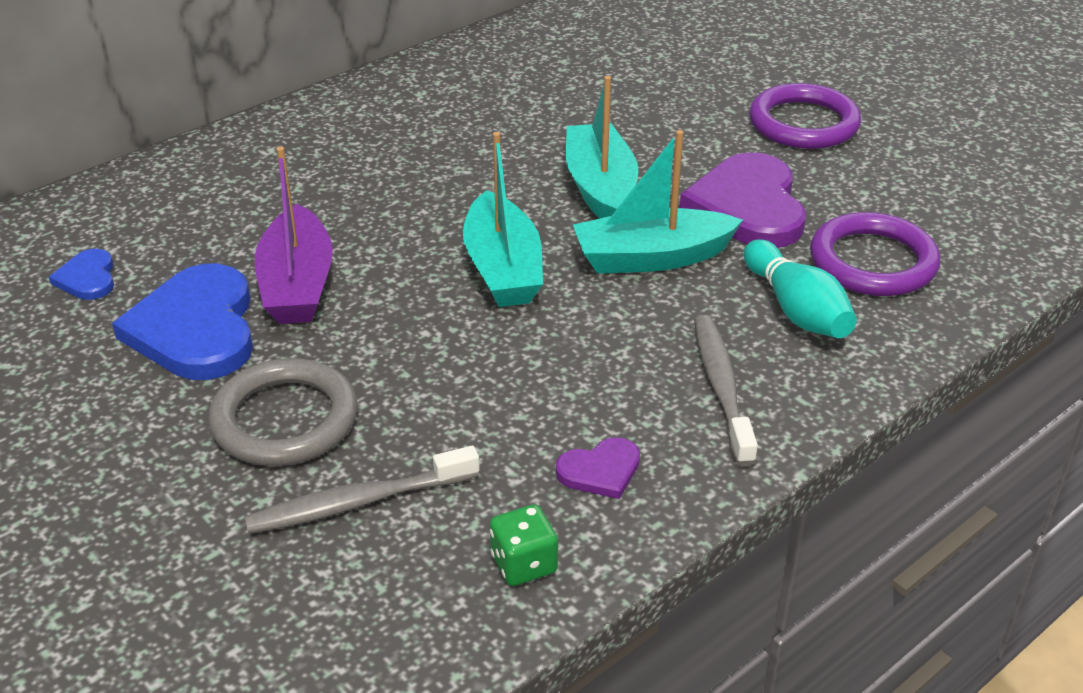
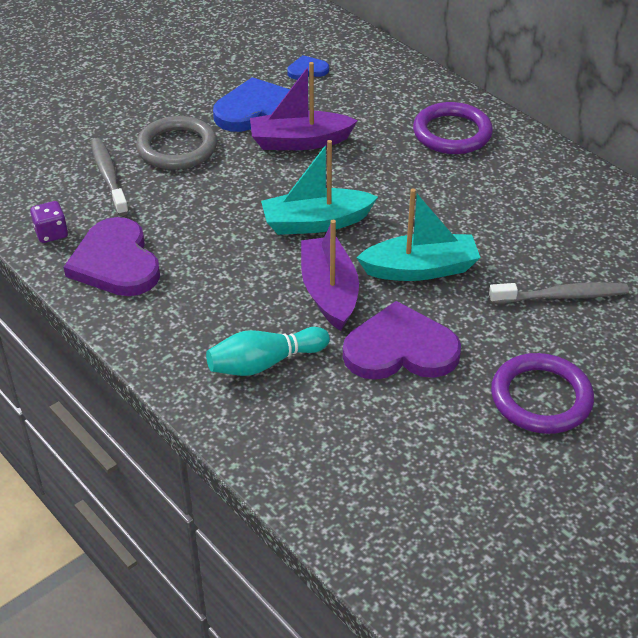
camera: 90 degrees right, 5 degrees up
(523, 564) = (51, 233): green dice -> purple dice
(600, 471) = (116, 262): purple heart -> purple heart, size x2.08
(651, 258) = (329, 292): turquoise boat -> purple boat
(721, 388) = (182, 318): grey toothbrush -> grey toothbrush (560, 296)
(873, 261) = (325, 415): purple ring -> purple ring (452, 133)

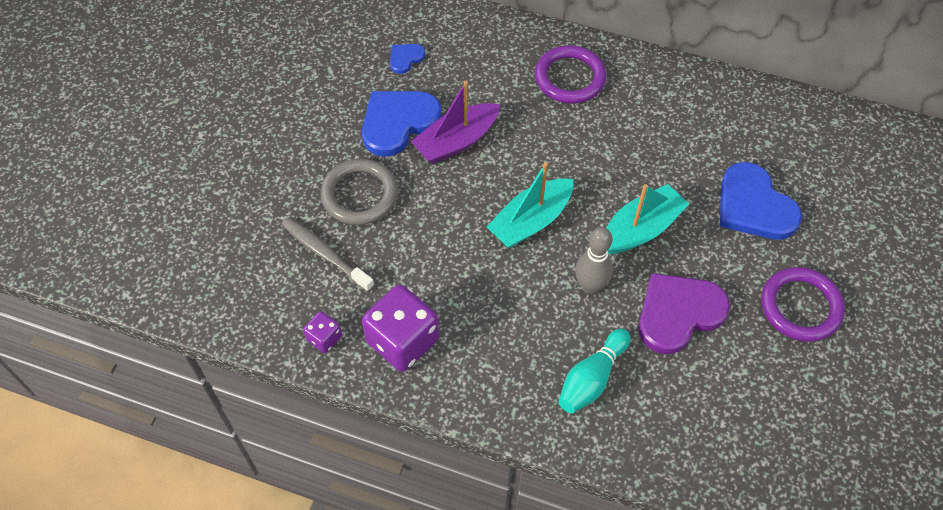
camera: 30 degrees left, 15 degrees up
(116, 262) = (402, 341): purple heart -> purple dice
(329, 292) = (590, 286): purple boat -> grey bowling pin
(560, 296) = (754, 206): grey toothbrush -> blue heart

